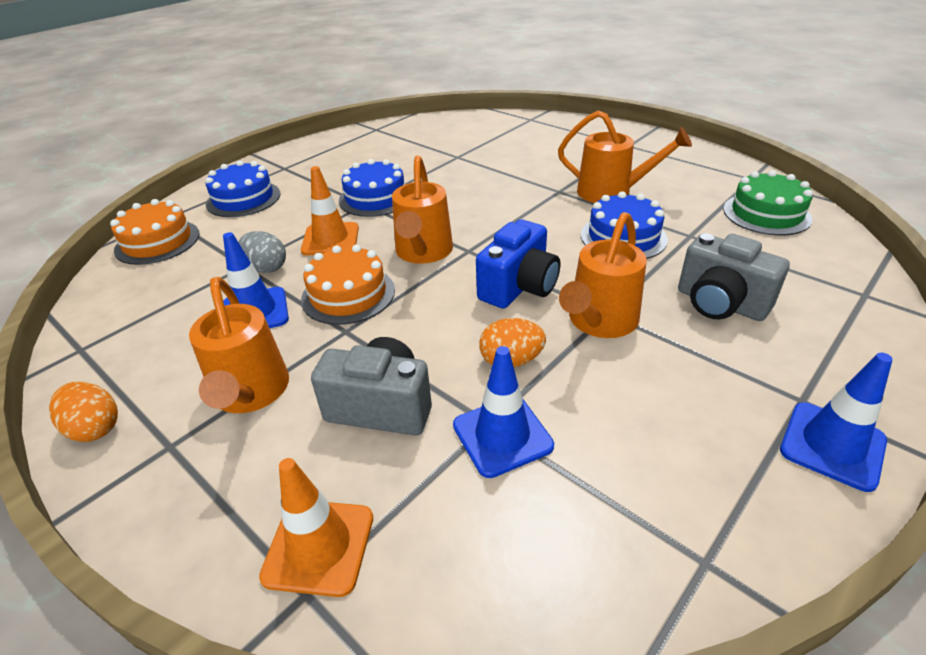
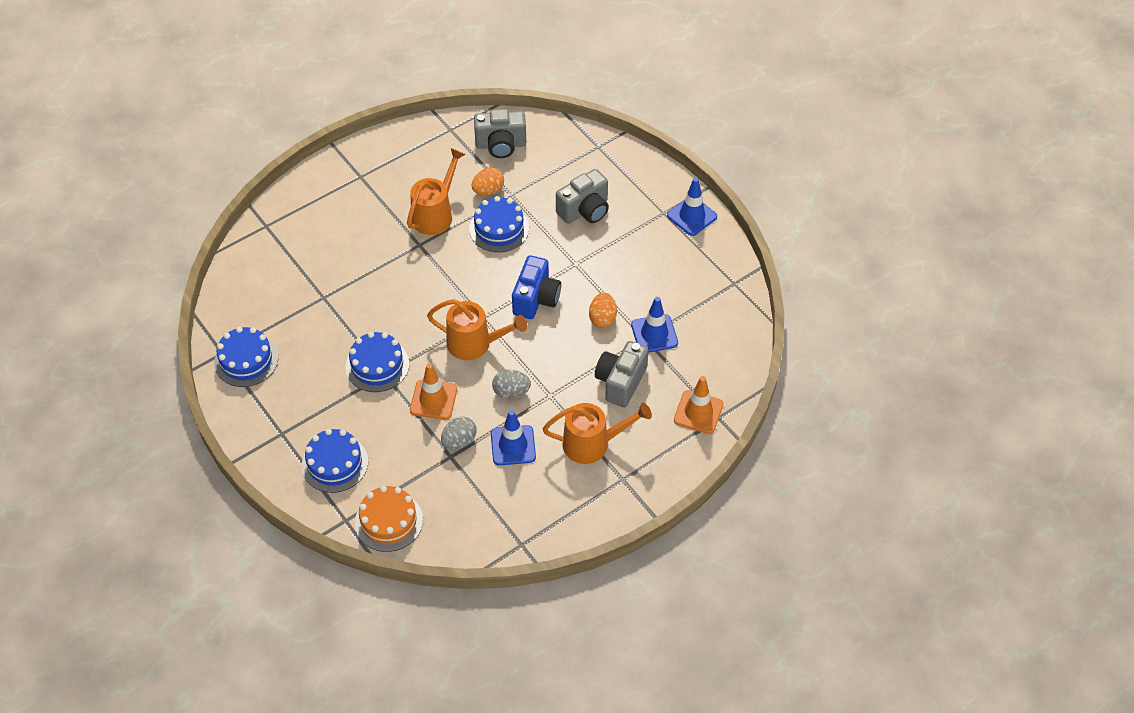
camera: 80 degrees left, 15 degrees up
(95, 428) = (599, 518): orange egg -> orange egg (488, 190)
(348, 294) = (511, 392): orange cake -> grey egg
(369, 139) = (246, 360): none -> blue cake
(519, 287) = (536, 299): blue camera -> blue camera turned 60 degrees clockwise
(599, 322) = (583, 270): orange watering can -> none
(766, 214) = (501, 145): green cake -> grey camera

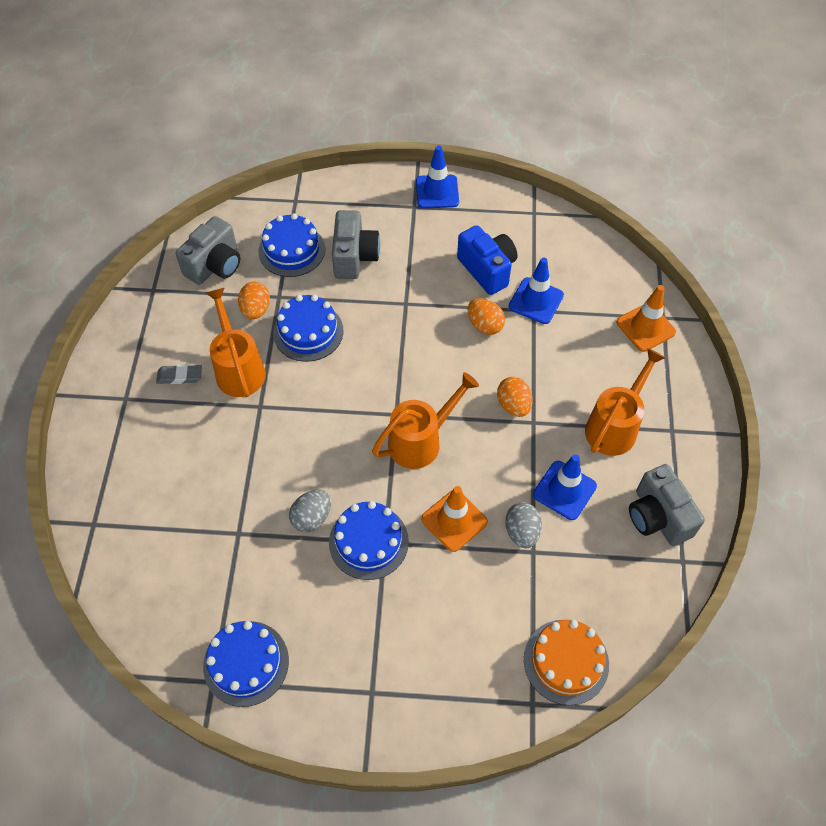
camera: 50 degrees left, 5 degrees up
(335, 463) = (454, 665): blue cake -> blue cake (291, 250)
(401, 190) = (179, 376): none -> grey eraser
(511, 392) = (502, 450): grey egg -> grey egg (312, 517)
(536, 299) = (416, 359): blue camera -> blue camera (487, 269)
(553, 376) = (513, 405): none -> orange egg
(620, 382) = (565, 359): grey camera -> grey camera (657, 517)

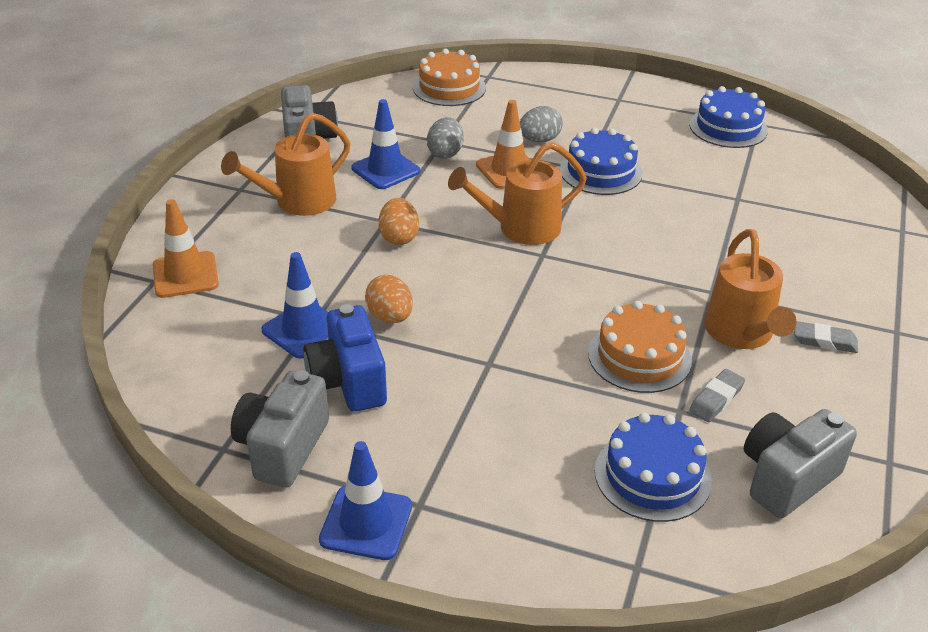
camera: 165 degrees left, 20 degrees down
(256, 310) = (716, 399): orange egg -> grey eraser
(308, 332) = (639, 356): blue cake -> orange cake
(312, 517) = (657, 195): grey egg -> grey egg (539, 140)
(354, 257) = (548, 442): grey camera -> grey camera (282, 447)

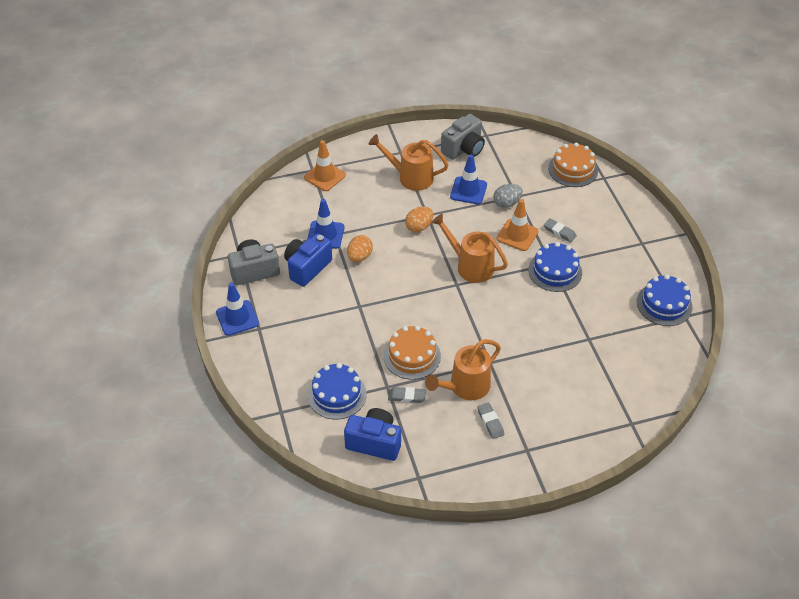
camera: 55 degrees right, 10 degrees up
(539, 140) = (559, 232): grey egg -> grey eraser
(786, 478) = (374, 442): grey camera -> blue camera

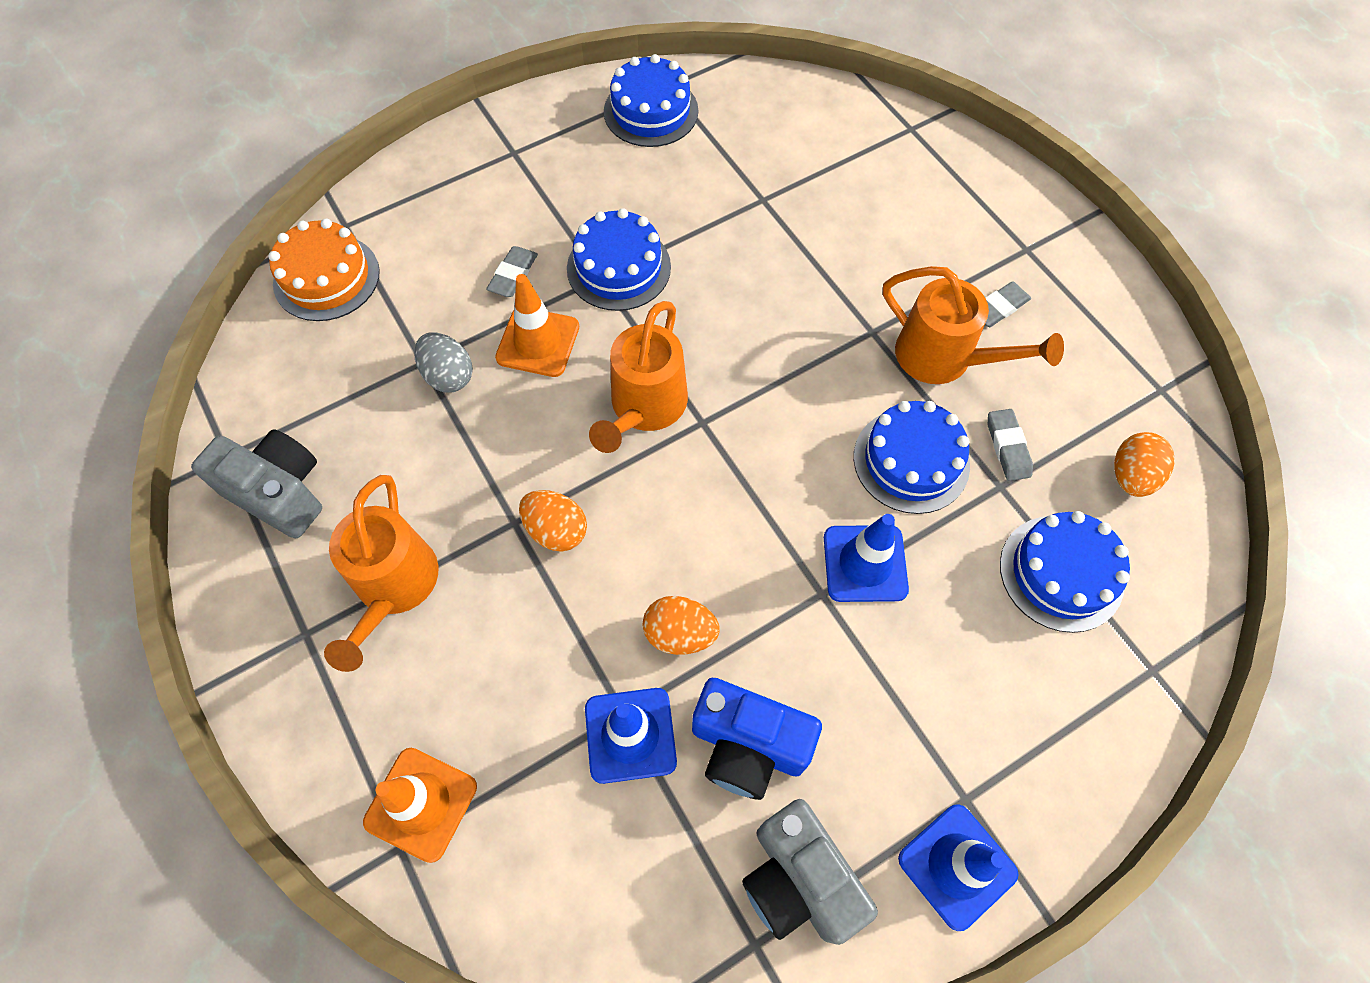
camera: 105 degrees left, 15 degrees up
(374, 442) = (1131, 476): blue camera -> orange egg
(412, 356) = (911, 460): orange cake -> blue cake
(468, 190) = (421, 455): blue traffic cone -> blue traffic cone (865, 563)

